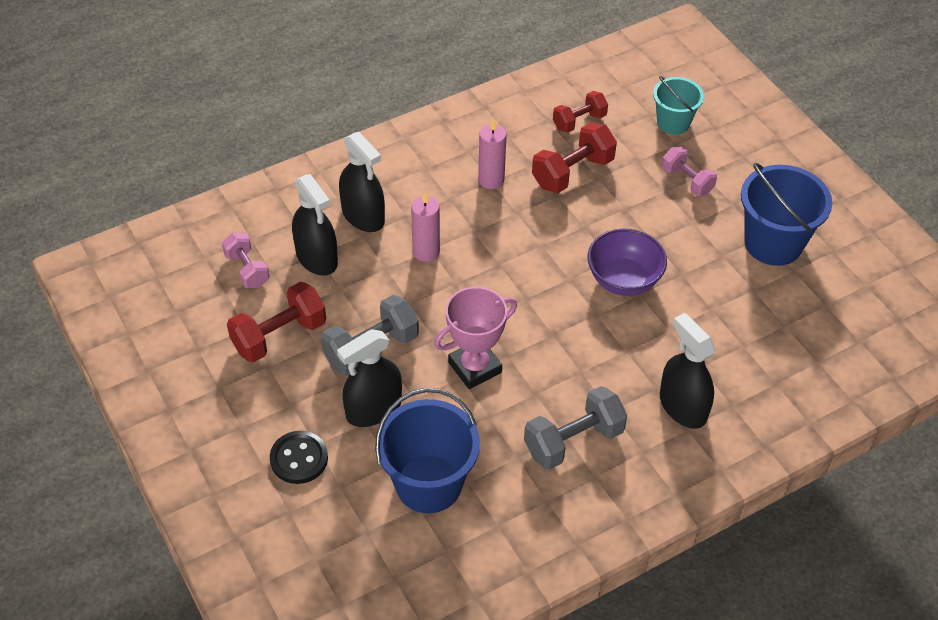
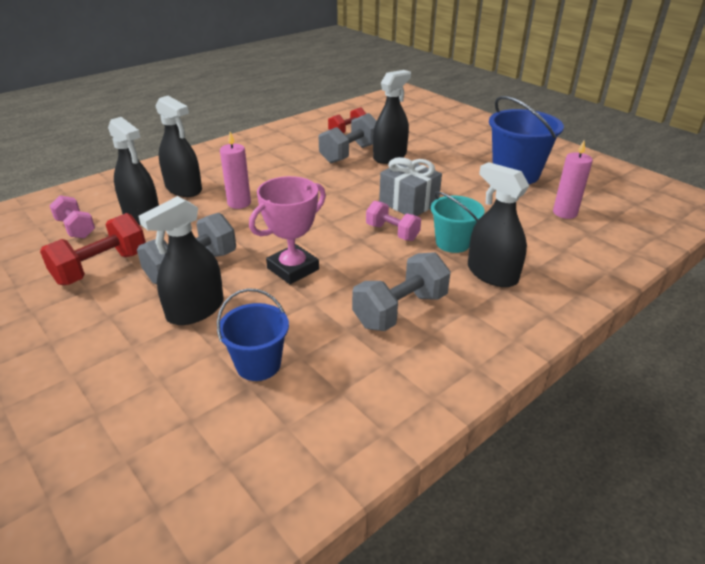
camera: 10 degrees left, 15 degrees down
(299, 459) = (112, 361): black button -> none
(428, 484) = (258, 364): blue bucket -> blue bucket, size x0.61
(491, 180) = (287, 162): pink candle -> pink candle (565, 213)
(572, 172) = (350, 154): red dumbbell -> grey dumbbell
(622, 185) = (389, 156): none -> black spray bottle
(623, 280) = (409, 203): purple bowl -> grey gift
(673, 122) = (415, 127): turquoise bucket -> turquoise bucket (452, 243)
(687, 181) = (436, 151): pink dumbbell -> pink dumbbell (392, 232)

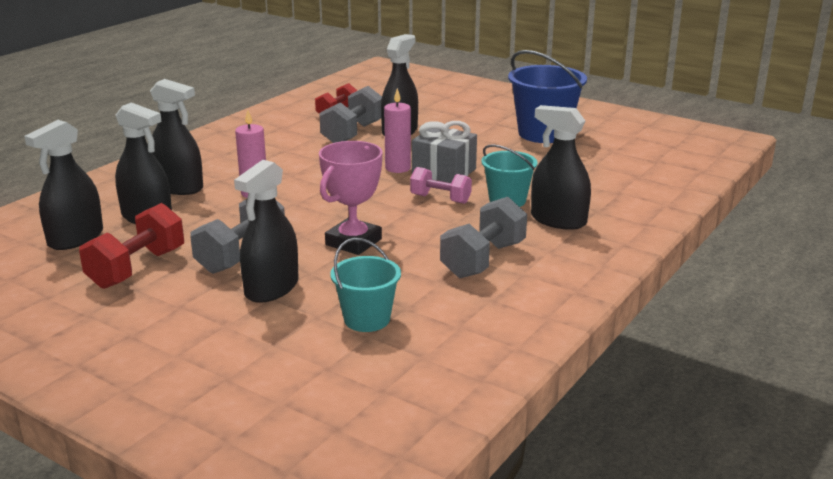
camera: 15 degrees left, 10 degrees down
(76, 228) = (76, 238): pink dumbbell -> black spray bottle
(258, 364) = (367, 319): blue bucket -> turquoise bucket
(565, 213) = (607, 162): pink candle -> pink candle (397, 168)

